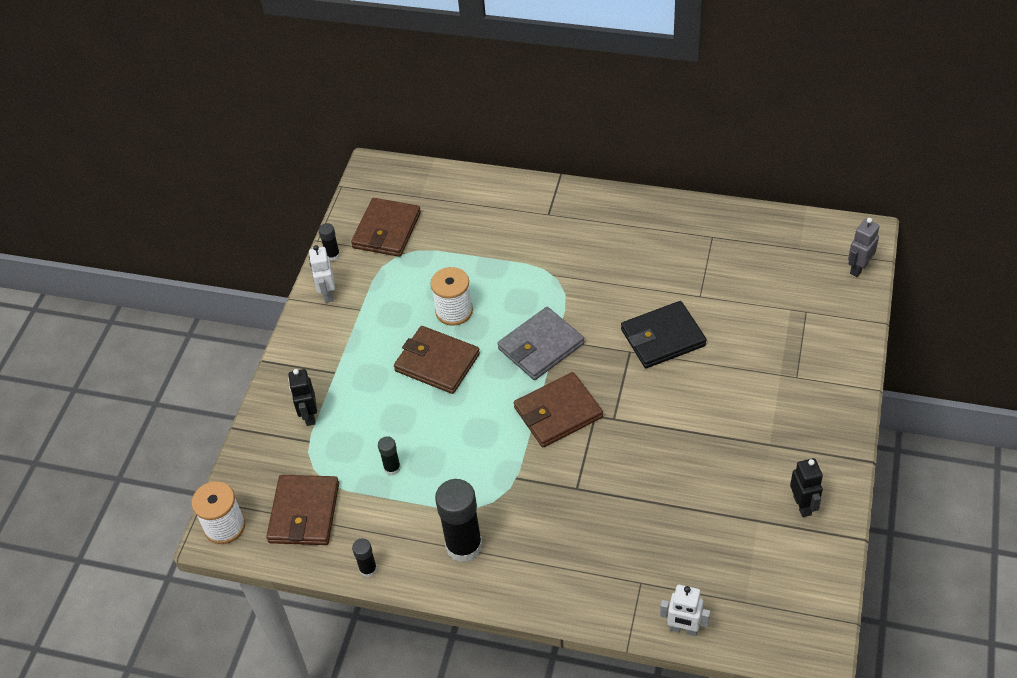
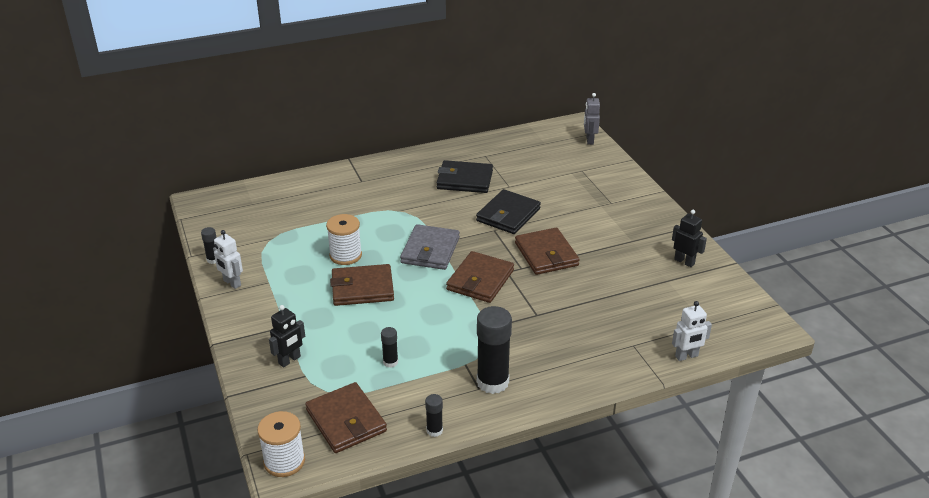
camera: 40 degrees left, 15 degrees down
(309, 416) = (289, 360): black robot -> black robot turned 90 degrees counterclockwise
(387, 230) = (245, 230): brown wallet -> brown wallet (546, 254)
(658, 263) = (464, 180): none -> black wallet

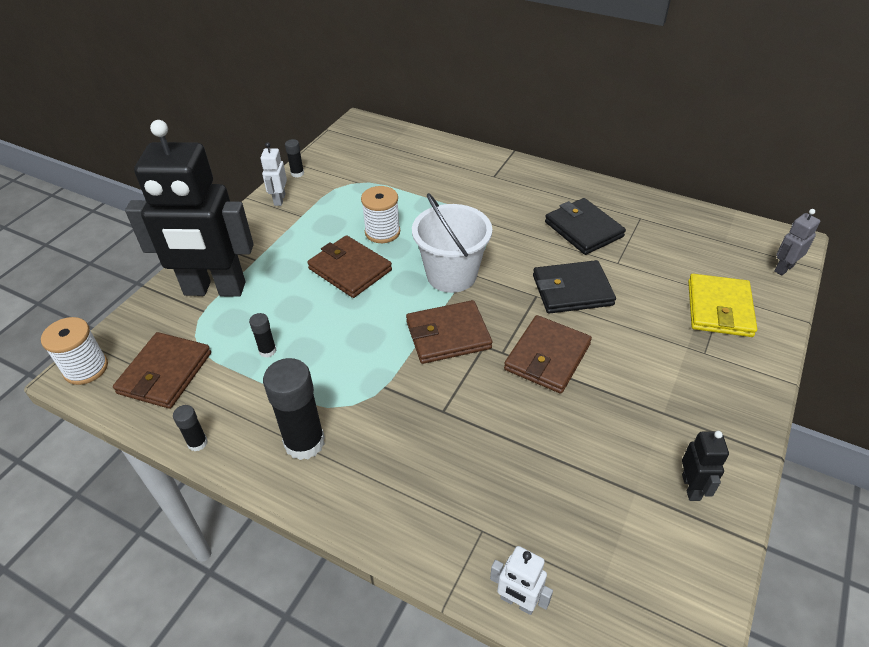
camera: 50 degrees right, 10 degrees up
(289, 360) = (214, 289): black robot -> black robot, size x2.50
(430, 250) = (451, 275): grey wallet -> white bucket
(589, 178) = (719, 308): none -> yellow wallet

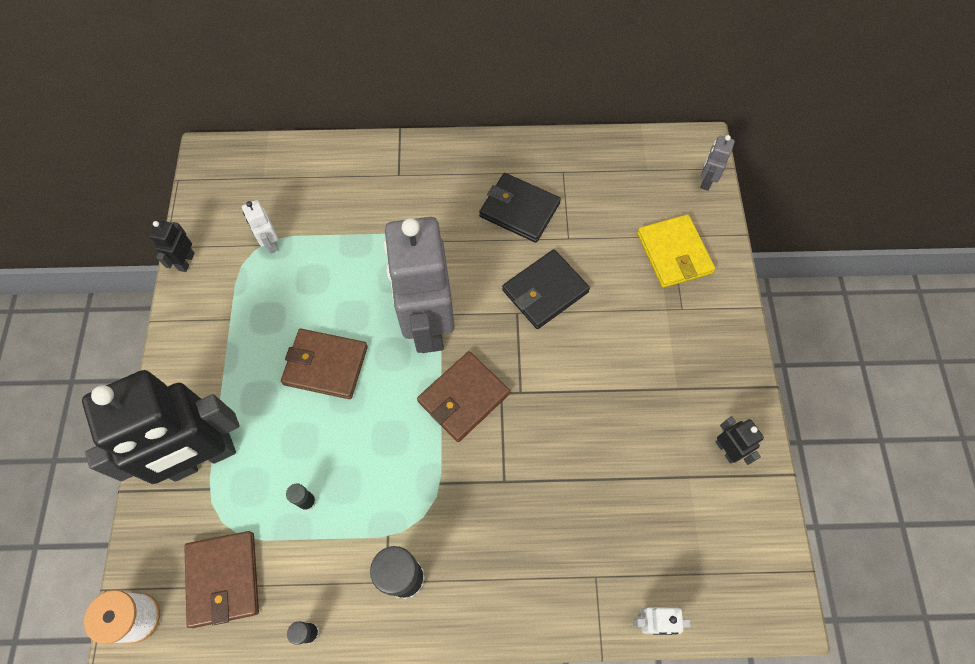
camera: 30 degrees left, 20 degrees up
(279, 199) = (190, 308): white robot -> white robot (270, 243)
(297, 173) = (186, 261): black glue stick -> black robot
(382, 232) = (329, 302): white spool -> none
(451, 275) = (427, 325): white bucket -> grey robot
(547, 357) = (560, 378): brown wallet -> none

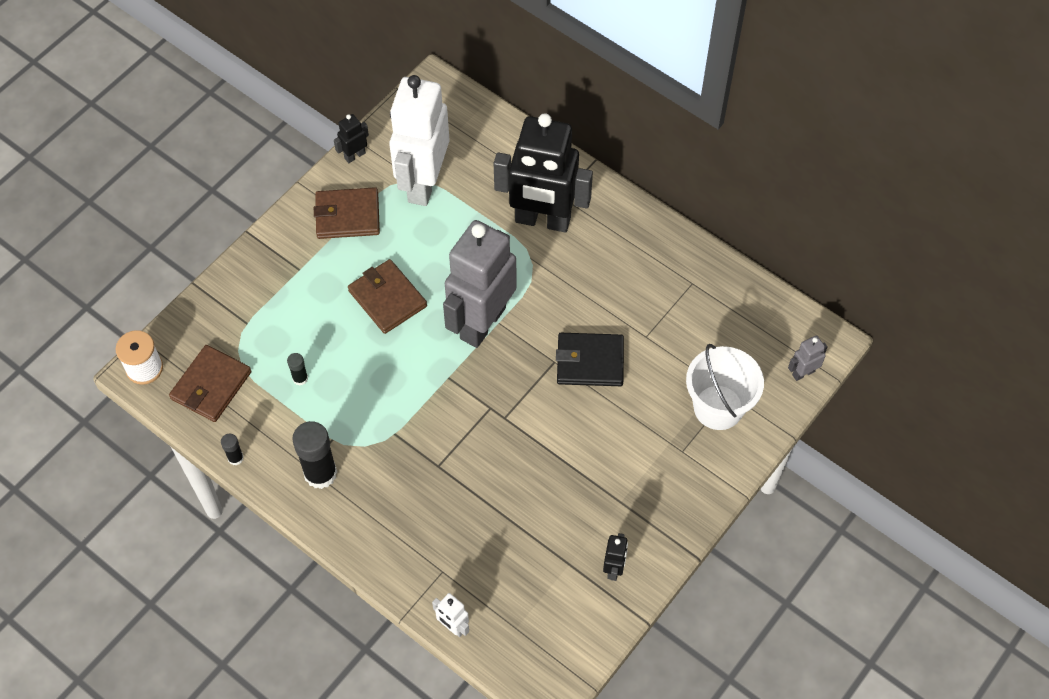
camera: 40 degrees right, 5 degrees down
(203, 458) = (258, 300): black robot -> black robot (542, 220)
(270, 243) = (423, 183): white robot -> white robot, size x2.50
(463, 397) = (461, 391): brown wallet -> brown wallet (347, 216)
(519, 210) = (628, 288): black wallet -> none
(674, 253) = (718, 407): yellow wallet -> white bucket

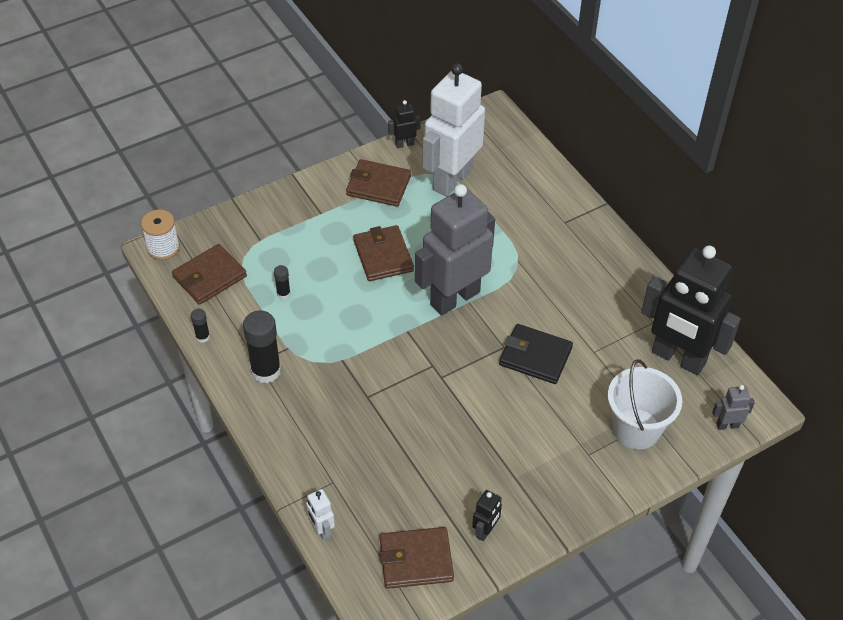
camera: 20 degrees right, 10 degrees down
(542, 220) = (540, 236): black robot -> black robot (678, 358)
(559, 623) = (416, 560): none -> brown wallet

